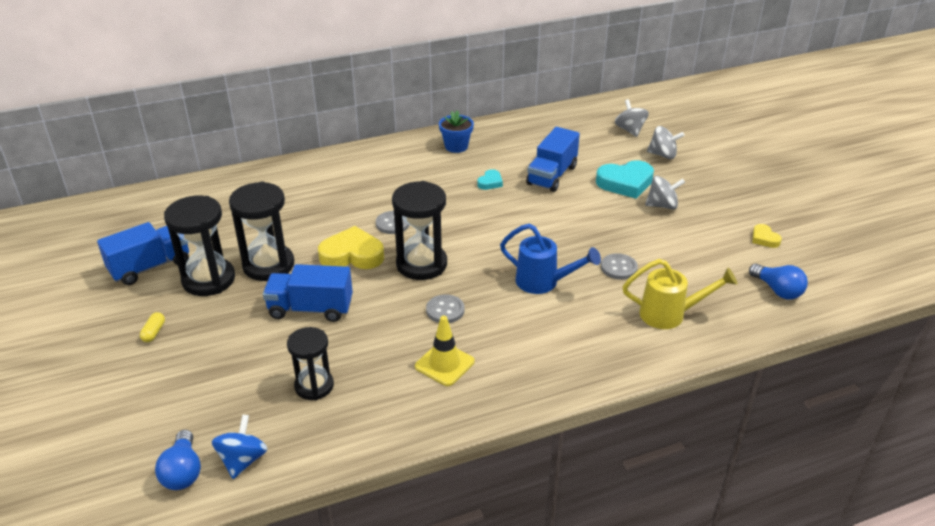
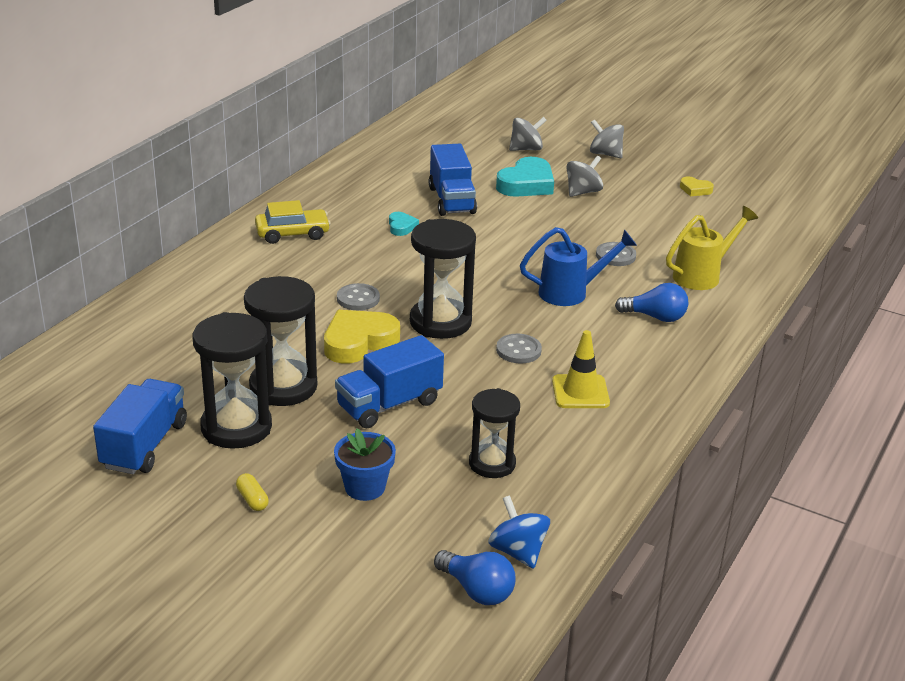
camera: 40 degrees left, 5 degrees down
(414, 161) = (292, 234): none -> yellow car
(456, 146) = (318, 206): blue flower pot -> blue flower pot (365, 487)
(630, 130) = (467, 136): grey spinning top -> grey spinning top (605, 154)
(777, 290) = (753, 225): blue light bulb -> blue light bulb (655, 317)

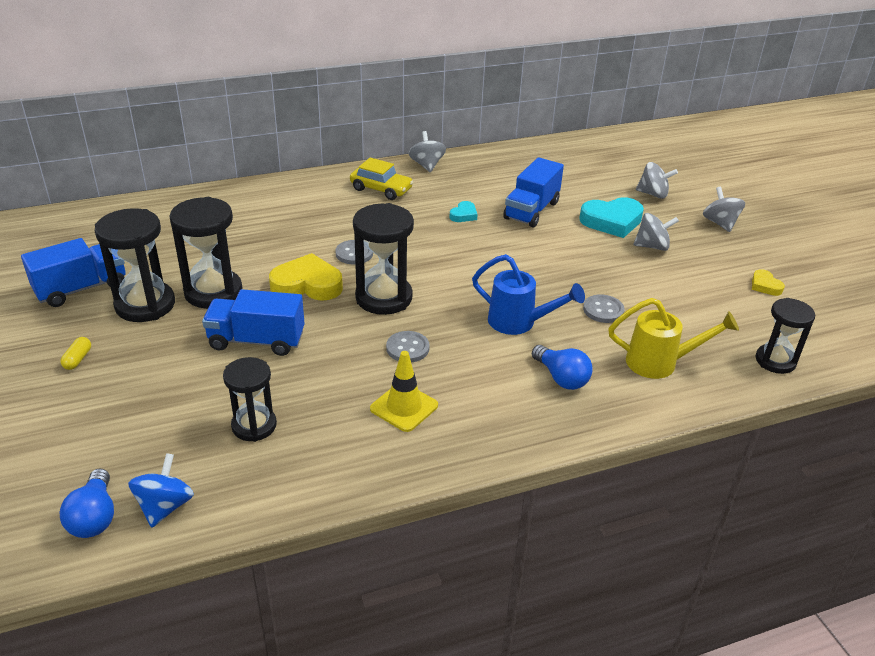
camera: 40 degrees right, 5 degrees up
(301, 196) = (427, 165): none -> grey spinning top
(365, 487) = (150, 392): blue flower pot -> none
(767, 240) = (775, 361): none -> black hourglass

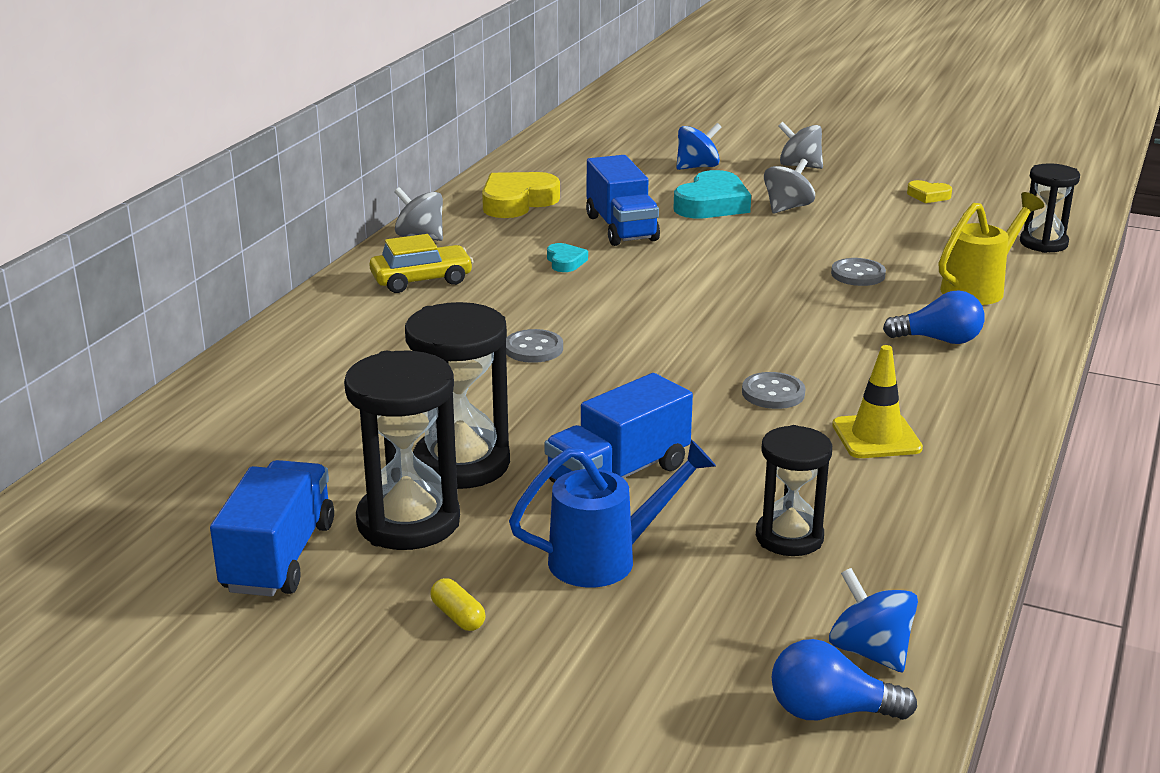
camera: 45 degrees left, 10 degrees down
(94, 517) = (830, 711): blue light bulb -> blue light bulb turned 150 degrees clockwise
(307, 285) = (551, 400): yellow heart -> yellow heart (517, 202)
(384, 298) = (655, 368): black hourglass -> none
(519, 323) = (817, 320): blue watering can -> blue watering can (607, 558)
(653, 194) = (697, 167): grey spinning top -> blue spinning top

